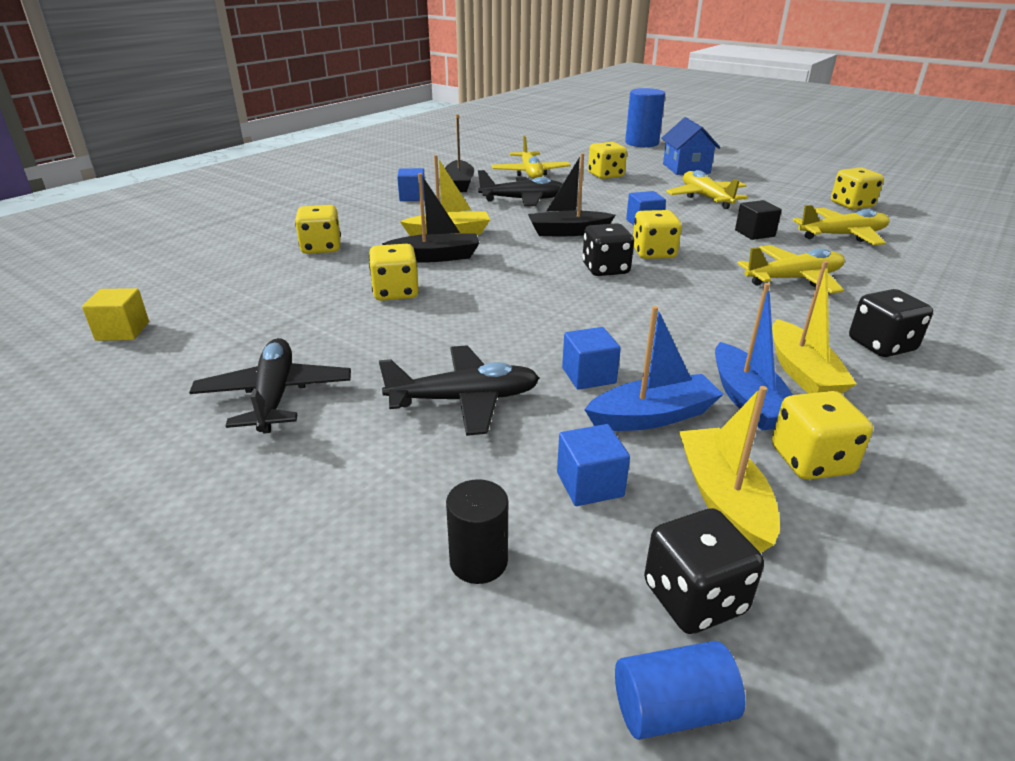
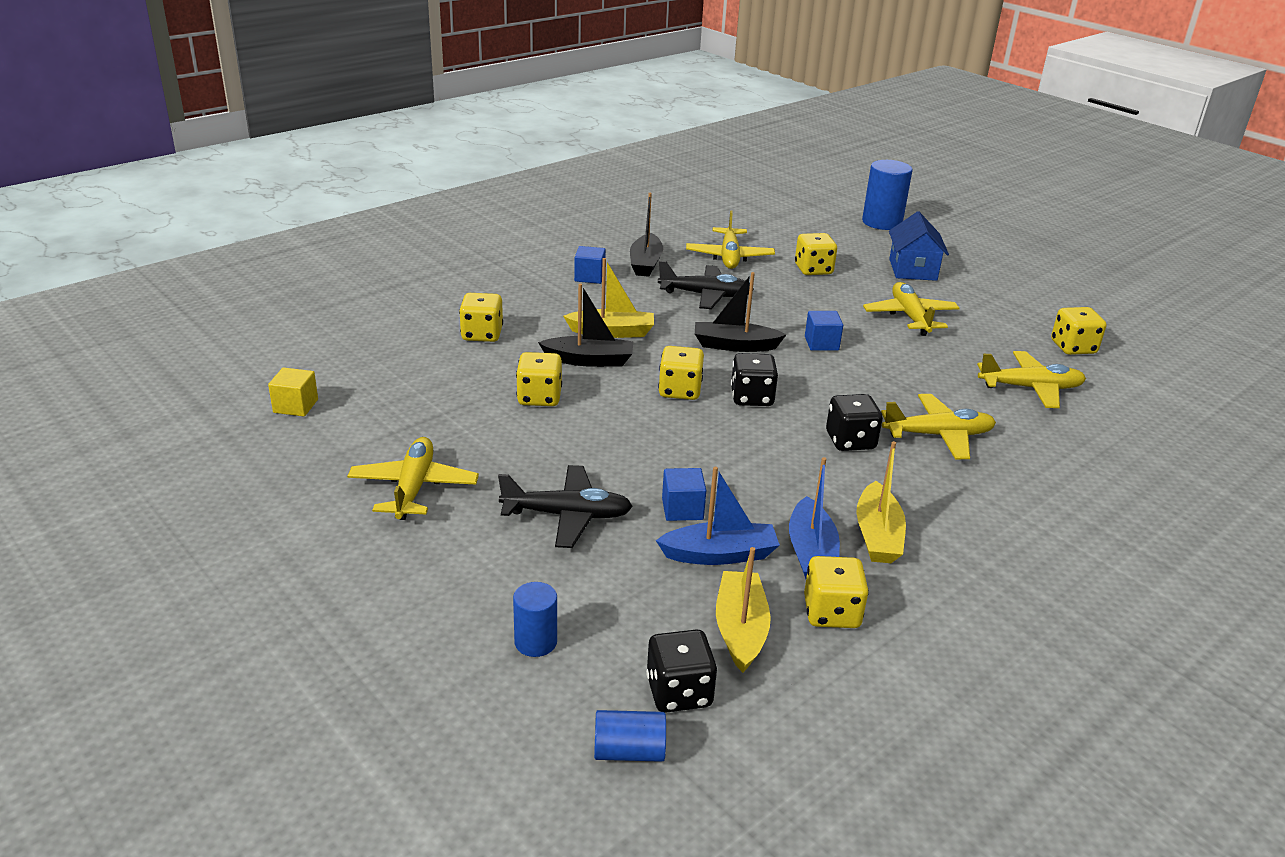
camera: 10 degrees right, 0 degrees up
(274, 396) = (413, 488): black plane -> yellow plane
(478, 561) = (535, 642): black cylinder -> blue cylinder
(590, 484) = (641, 601): blue cube -> none
(653, 253) = (811, 384): yellow dice -> yellow dice (680, 391)
(754, 233) = (934, 373): black cube -> none
(881, 345) = (973, 520): black dice -> black dice (850, 441)

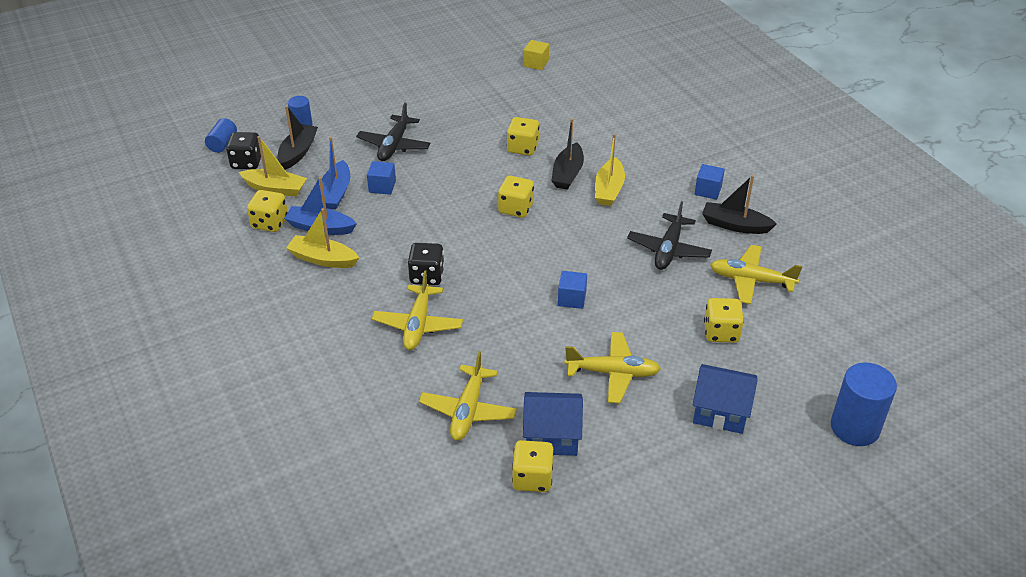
camera: 105 degrees right, 10 degrees up
(413, 488) = (440, 98): yellow plane -> none
(482, 334) = (614, 132): yellow dice -> none
(735, 345) = (577, 248): black boat -> black boat (298, 152)
(751, 397) = (497, 241): black dice -> none
(1017, 342) = (551, 436): none -> blue house

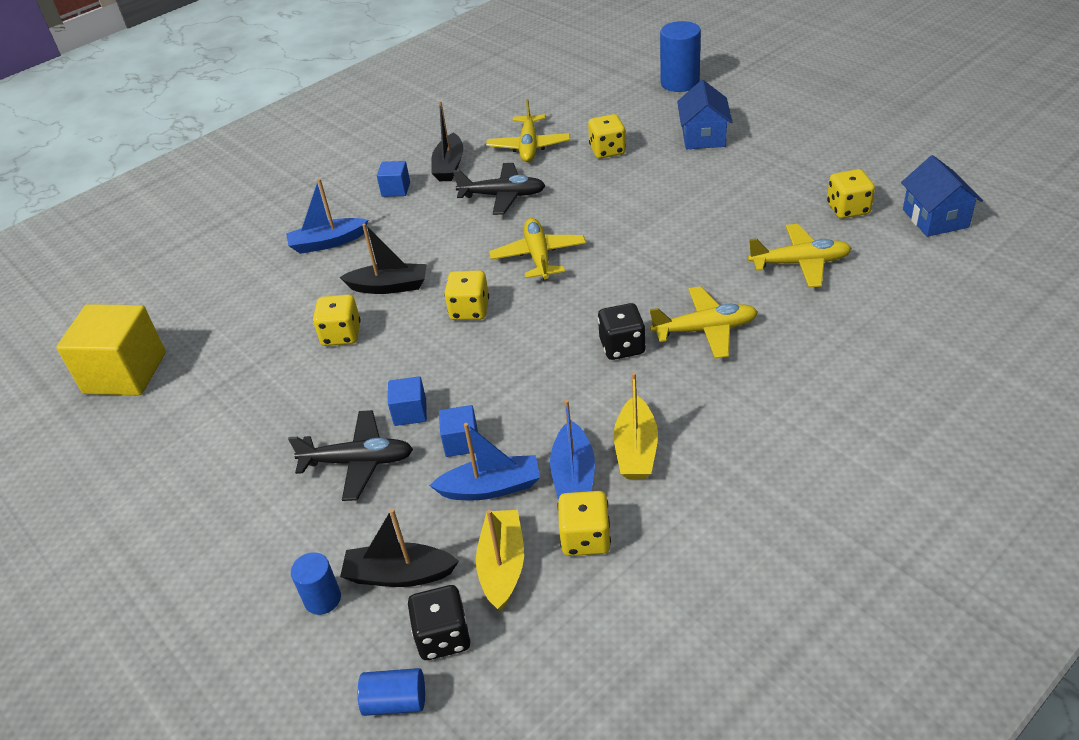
camera: 100 degrees left, 0 degrees up
(536, 63) = (125, 373): yellow cube -> yellow cube, size x2.11
(551, 436) = (794, 210): blue house -> blue house (935, 218)
(572, 299) = (606, 237): blue cube -> blue cube (410, 412)
(609, 189) = (412, 251): yellow boat -> none
(613, 373) = (694, 194): yellow plane -> yellow plane (538, 256)
(643, 149) = (328, 243): none -> blue boat

